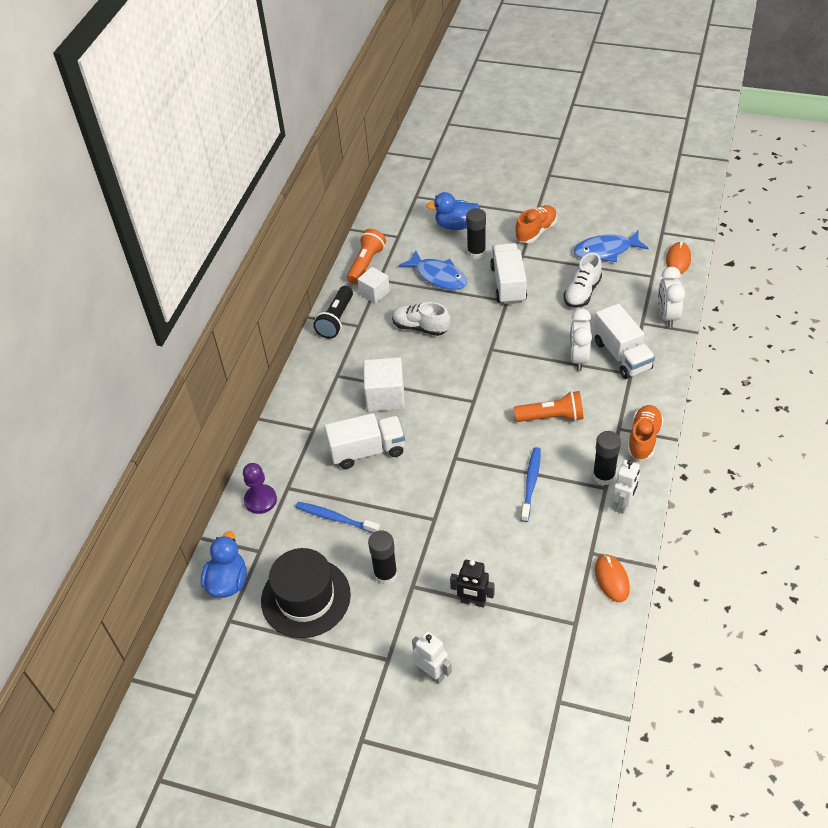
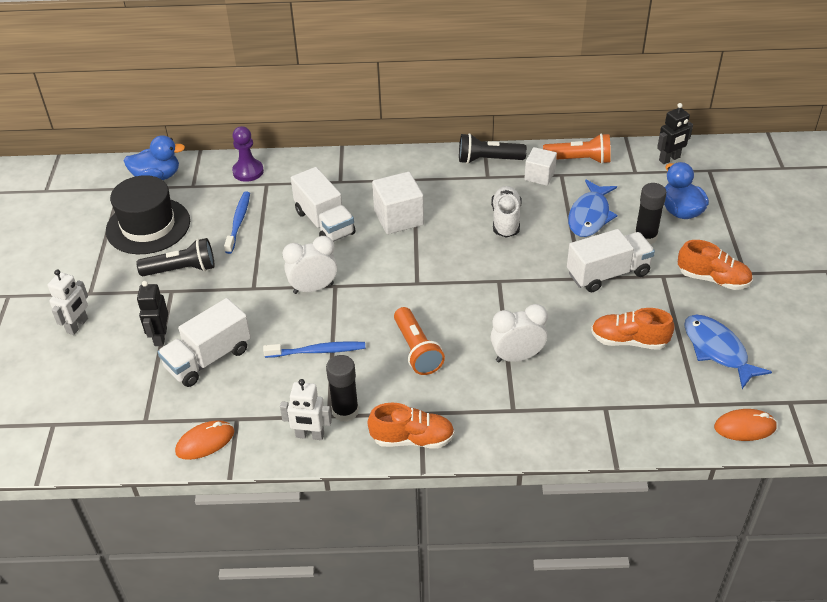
camera: 70 degrees right, 5 degrees down
(385, 574) = (181, 269): black glue stick -> black flashlight
(392, 213) = (669, 159): none -> black robot
(582, 292) = (629, 341): white shoe -> orange shoe
(622, 355) = (540, 396): white truck -> white truck (208, 358)
(667, 316) = (630, 431): white clock -> white clock (313, 288)

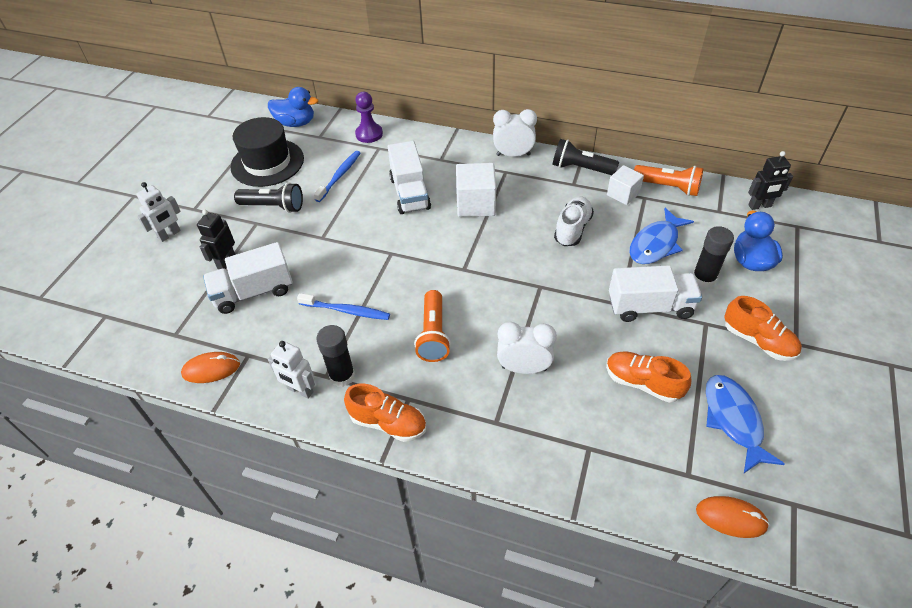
camera: 20 degrees right, 5 degrees up
(313, 288) = (371, 251): white clock -> white clock (513, 155)

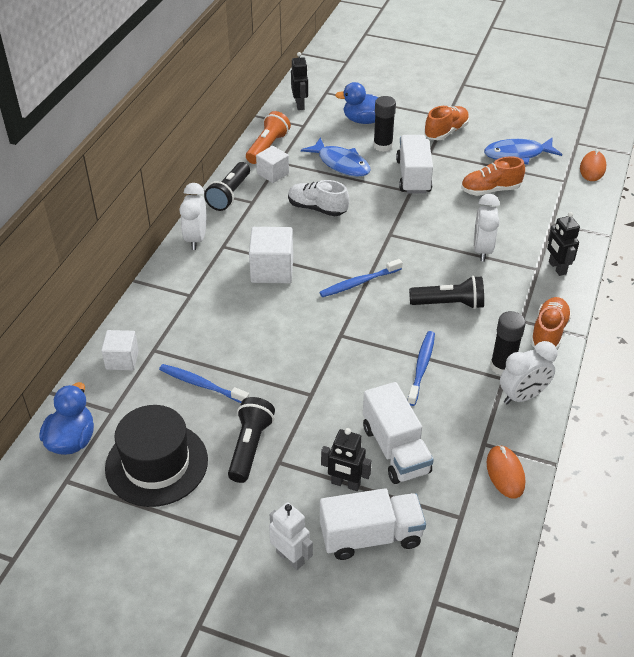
camera: 90 degrees left, 5 degrees down
(300, 390) = (522, 396): white robot -> white clock
(369, 134) = (122, 360): purple pawn -> white cube
(410, 193) = (246, 321): white truck -> white truck (371, 536)
(433, 334) = (449, 304): orange flashlight -> black flashlight
(462, 264) = (359, 282): none -> blue toothbrush
(499, 444) = (557, 268): none -> black robot
(642, 383) = (490, 190): orange shoe -> orange shoe turned 45 degrees clockwise

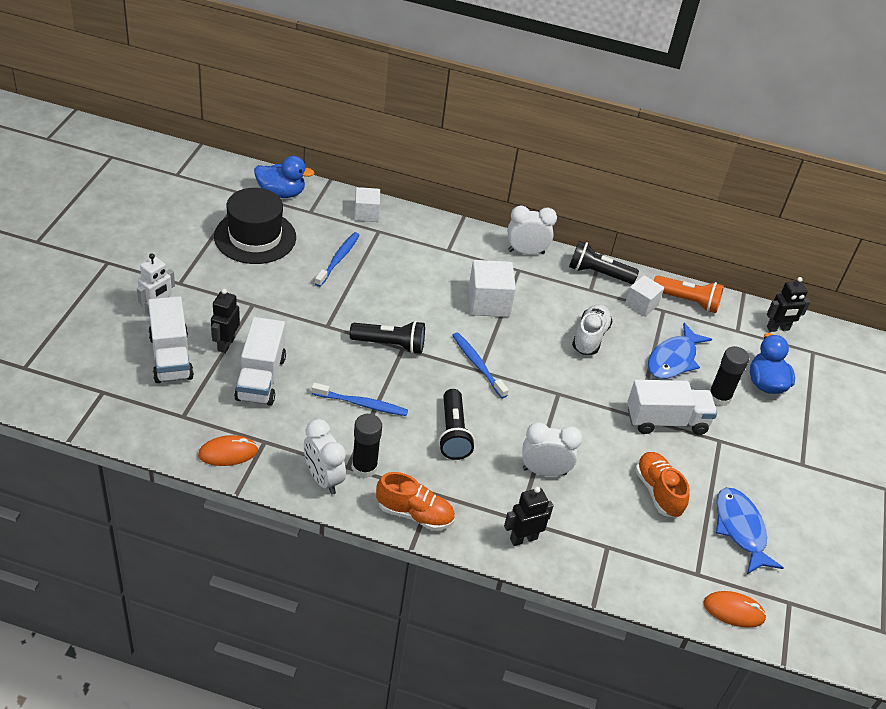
camera: 80 degrees right, 0 degrees up
(250, 447) = (269, 288): black flashlight -> black flashlight (390, 345)
(395, 449) = (261, 378): white truck -> white truck turned 60 degrees counterclockwise
(446, 132) = (767, 460): orange shoe -> none

